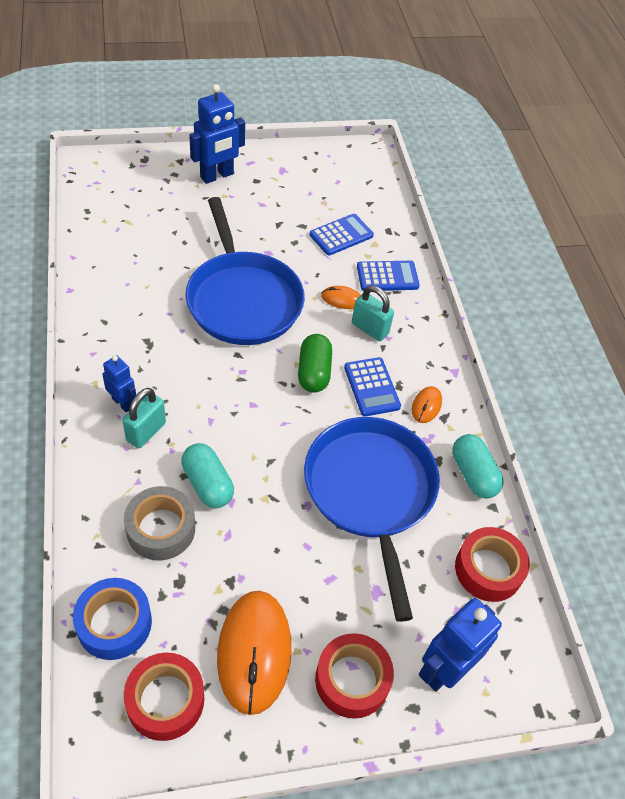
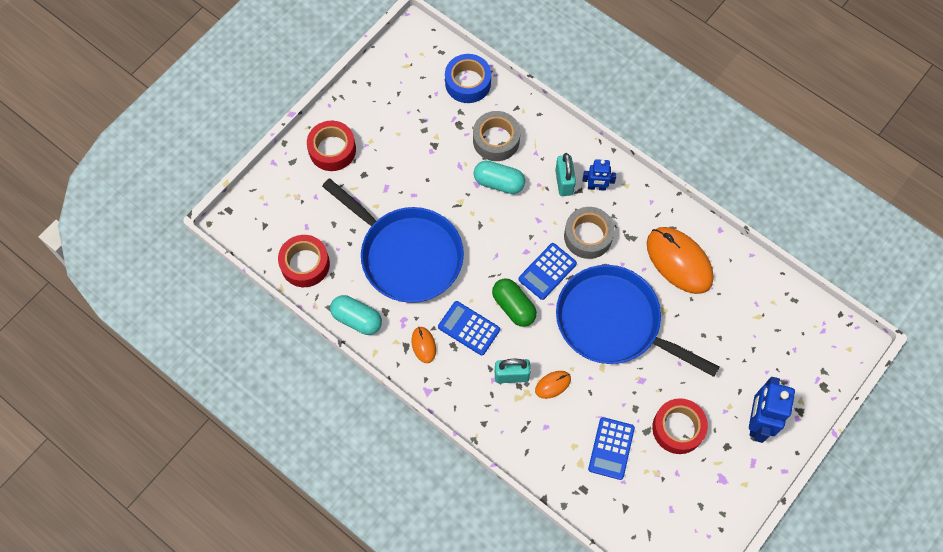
camera: 145 degrees right, 15 degrees up
(165, 700) = (410, 73): red tape -> red tape (678, 428)
(183, 372) = (588, 236): none -> grey tape
(254, 652) = (390, 124): orange mouse -> orange mouse (679, 261)
(387, 277) = (542, 437): blue calculator -> blue calculator (547, 271)
(444, 669) = (290, 191): blue robot -> none

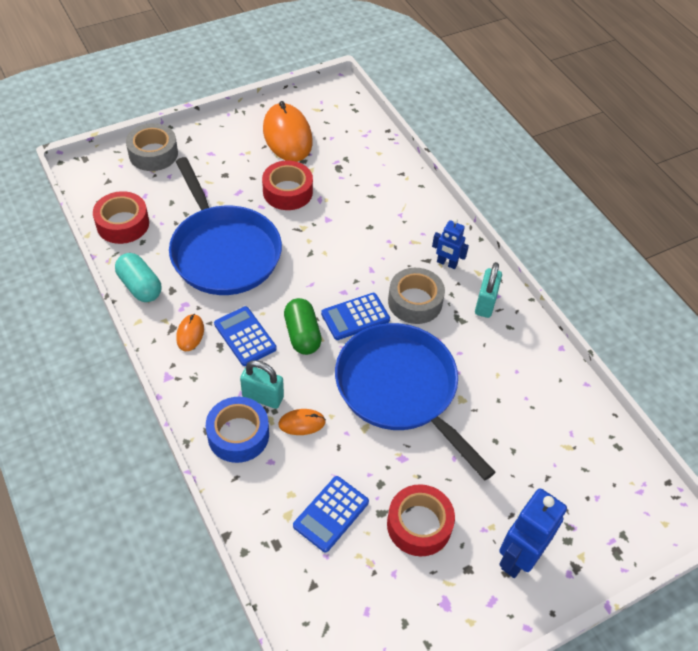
camera: 20 degrees right, 15 degrees down
(332, 150) = (208, 147): red tape -> red tape (287, 192)
(468, 83) = (366, 139): blue tape -> blue tape (238, 435)
(496, 140) = (367, 191): grey tape -> grey tape (153, 154)
(499, 183) = (349, 225): turquoise capsule -> none
(564, 182) = (415, 248): turquoise padlock -> turquoise padlock (485, 303)
(679, 261) = (502, 360): orange mouse -> orange mouse (287, 136)

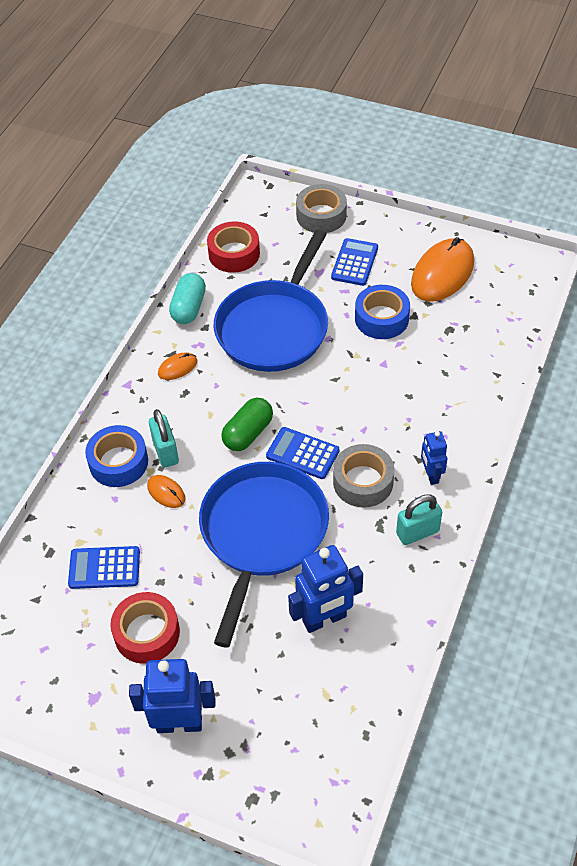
camera: 55 degrees right, 0 degrees up
(245, 336) = (209, 400): blue calculator -> blue calculator (354, 262)
(287, 192) = (381, 318): red tape -> blue tape
(507, 404) = (324, 619): none -> blue robot

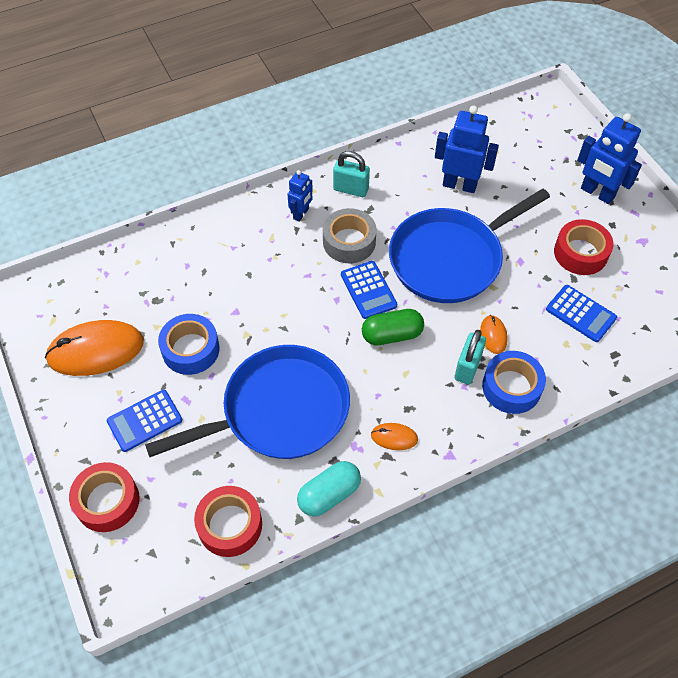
camera: 140 degrees left, 5 degrees up
(321, 215) = (107, 501): grey tape -> red tape

